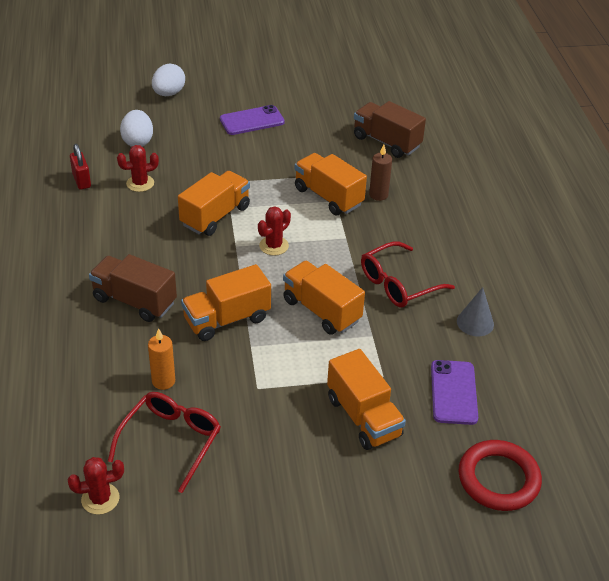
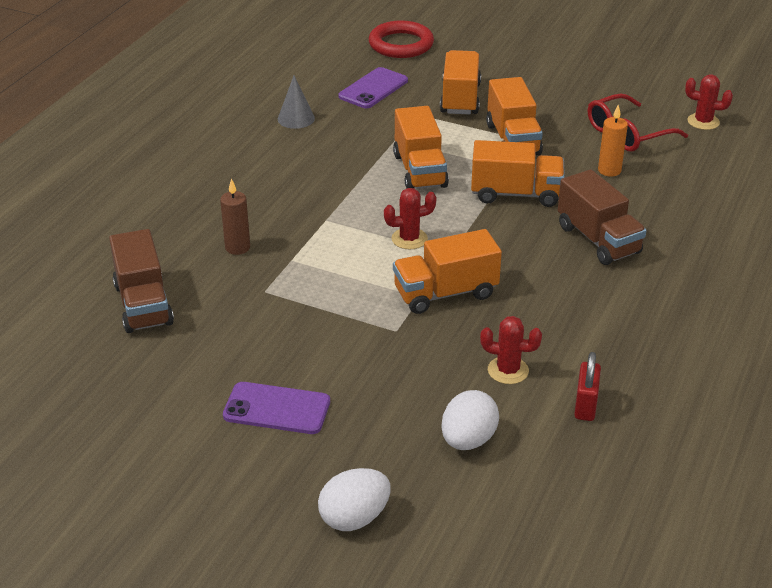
camera: 145 degrees left, 5 degrees down
(328, 197) = (295, 266): orange truck -> orange truck (512, 139)
(398, 284) = (324, 165): red glasses -> none

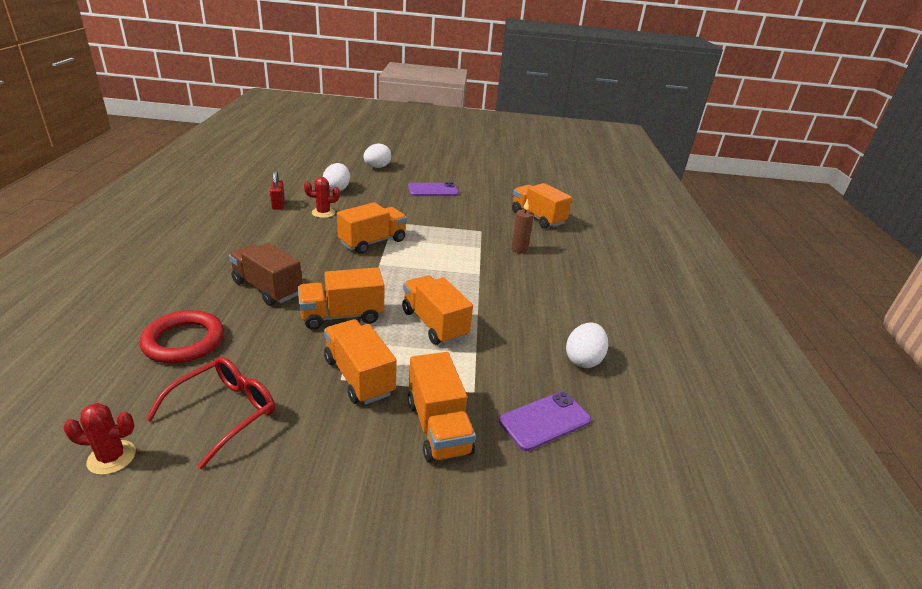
camera: 155 degrees right, 5 degrees down
(143, 304) = (537, 218): brown truck -> orange truck
(296, 118) = (583, 360): grey cone -> white egg
(373, 89) = (544, 421): purple phone -> purple phone turned 45 degrees clockwise
(401, 44) = (575, 528): red ring -> red ring (184, 341)
(409, 239) = (412, 269): red cactus -> none
(609, 170) = (252, 356): orange candle -> none

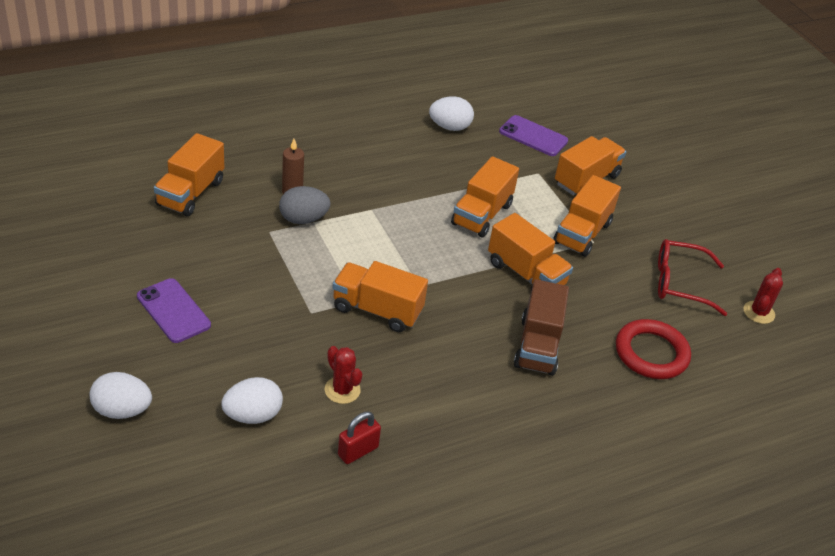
camera: 120 degrees left, 10 degrees up
(112, 457) = (758, 312): red cactus -> red cactus turned 60 degrees clockwise
(485, 245) = (303, 219): none -> grey egg

